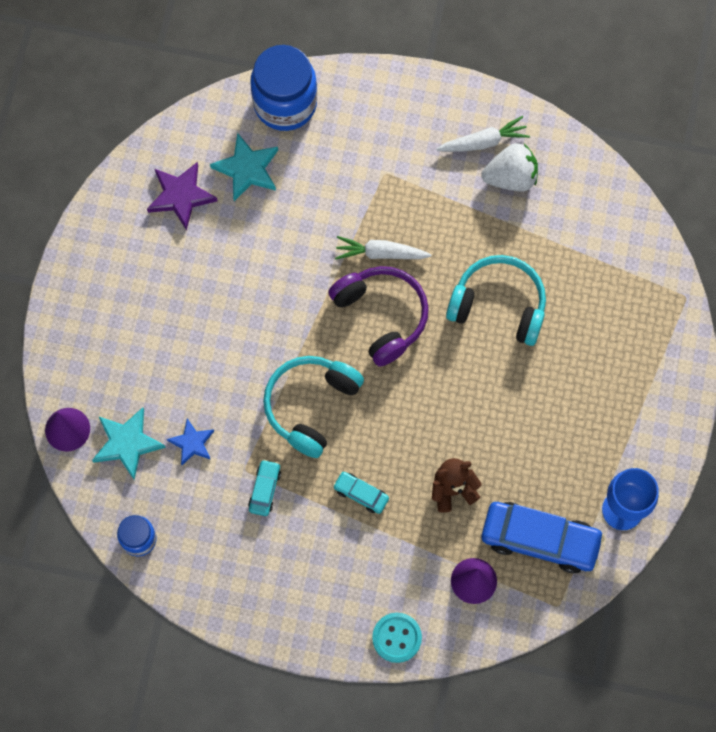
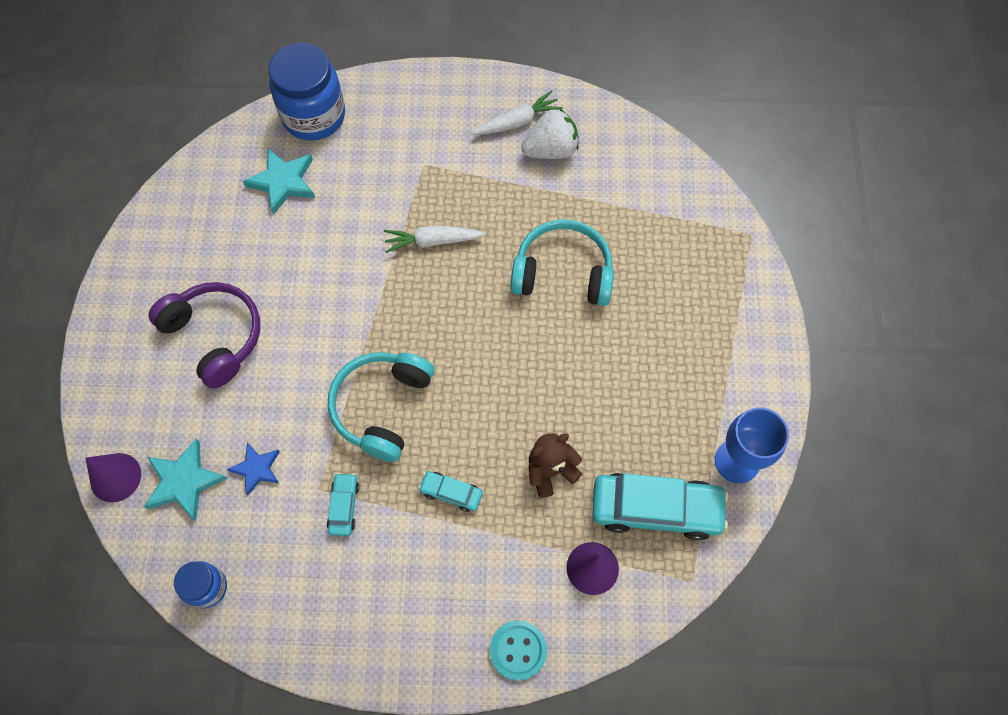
camera: 10 degrees left, 5 degrees down
(181, 196) = (217, 218): purple star -> none
(382, 316) = (443, 302): purple headphones -> purple headphones (215, 336)
(540, 539) = (656, 509): blue car -> turquoise car

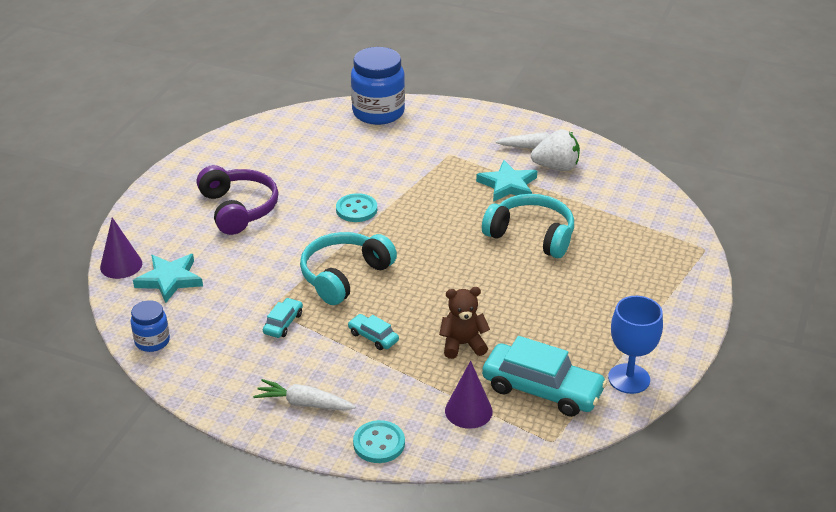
camera: 20 degrees right, 30 degrees down
(257, 469) = (228, 286): blue star -> none
(283, 182) = (336, 141): turquoise star -> turquoise star (508, 185)
(353, 293) = (356, 209): none -> turquoise button
(432, 241) = (434, 196): white carrot -> white carrot (304, 403)

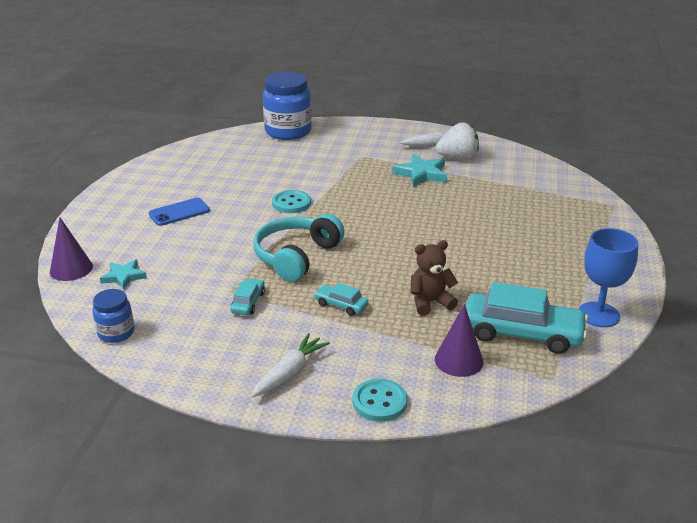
camera: 10 degrees left, 5 degrees down
(170, 280) = (124, 276): turquoise star -> turquoise star, size x0.65
(238, 209) = (179, 212): purple headphones -> blue phone
(304, 403) = (290, 373): white carrot -> white carrot turned 120 degrees clockwise
(531, 235) = (458, 209): turquoise headphones -> none

